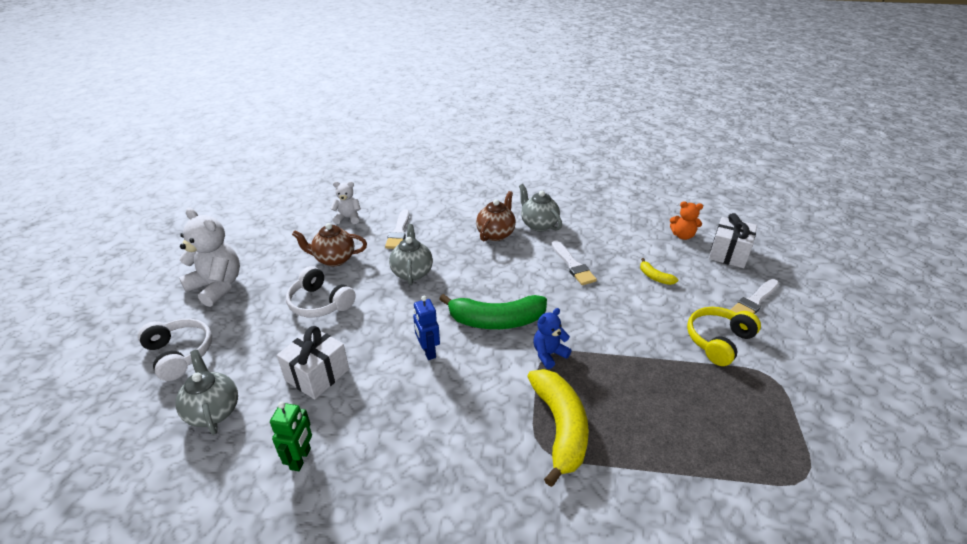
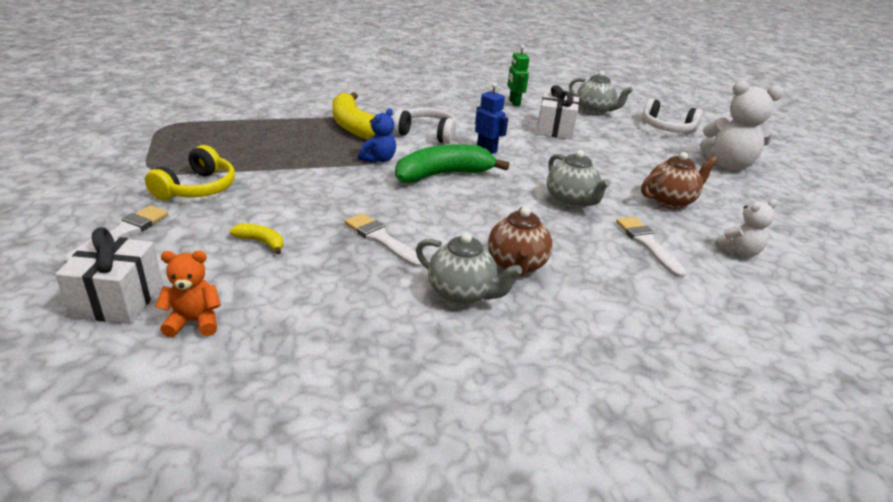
camera: 155 degrees right, 5 degrees down
(320, 303) = (621, 166): white headphones -> white headphones (426, 134)

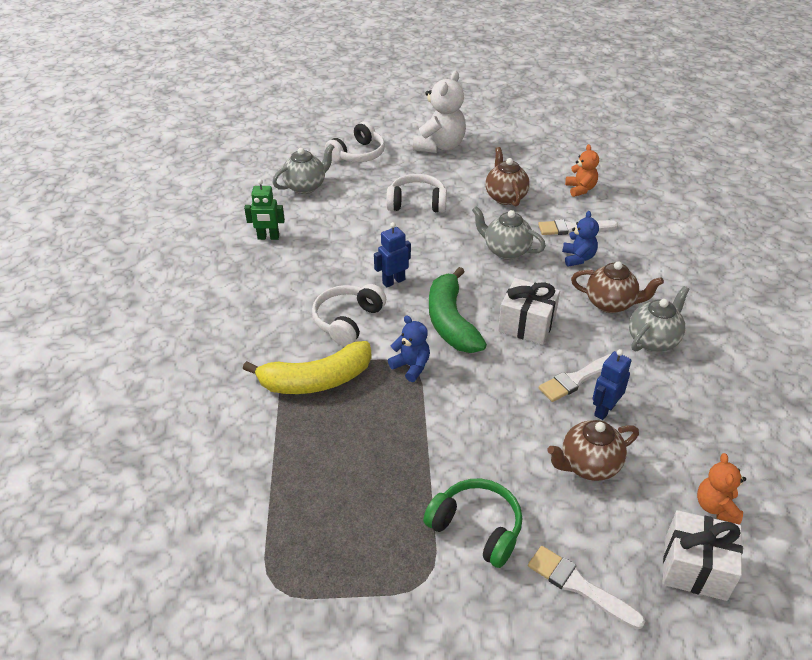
camera: 75 degrees left, 10 degrees up
(197, 188) = (476, 528): yellow headphones -> green headphones
(261, 242) = (588, 465): yellow banana -> brown teapot
(338, 254) = (604, 410): none -> blue robot
(555, 130) = (351, 224): white gift -> white gift (526, 325)
(571, 201) = (506, 251): grey teapot -> grey teapot turned 135 degrees counterclockwise
(590, 245) = (578, 258): none -> blue teddy bear
(614, 156) = (417, 203): none -> white headphones
(739, 252) = (580, 189): white teddy bear -> orange teddy bear

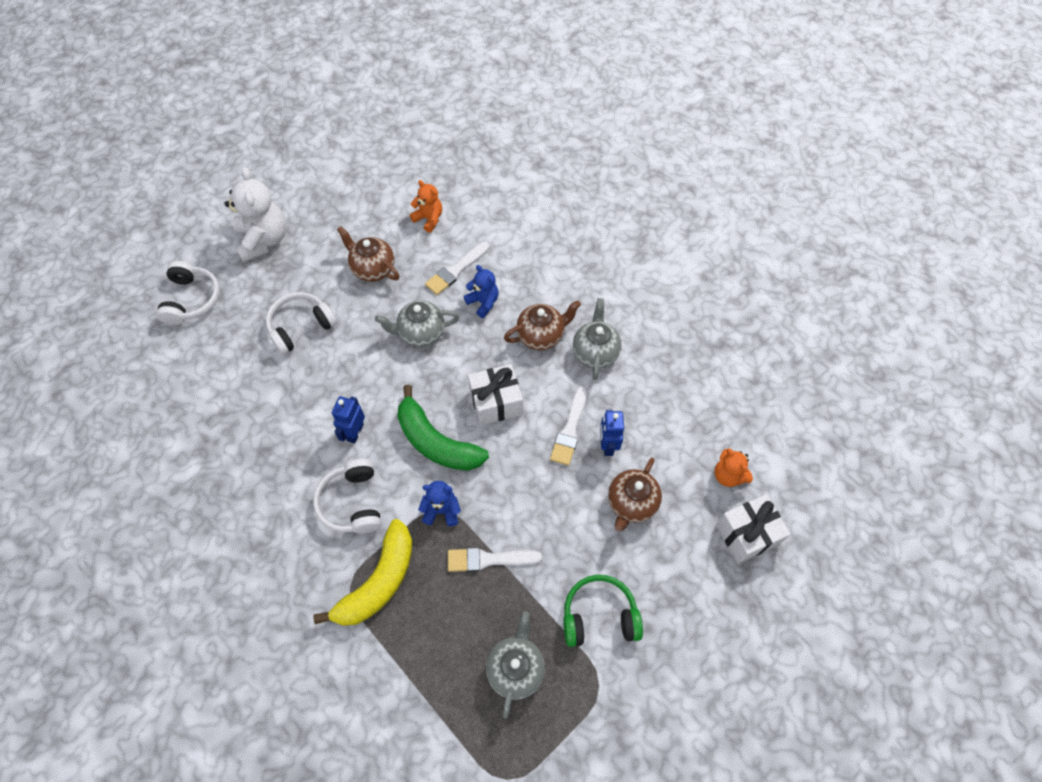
camera: 40 degrees left, 20 degrees up
(268, 237) = (196, 461): green robot -> none
(305, 186) = (176, 375): grey teapot -> grey teapot (516, 668)
(579, 586) = (693, 606): white brush -> white brush (489, 559)

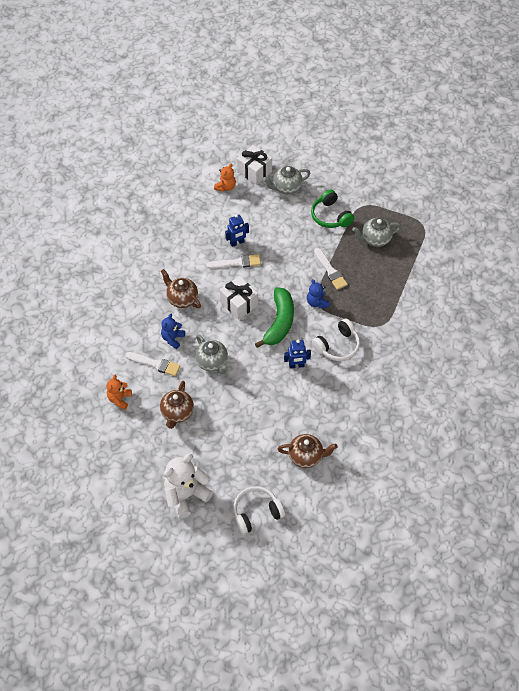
camera: 115 degrees left, 5 degrees down
(301, 327) = (242, 432): white headphones -> none
(379, 581) = (371, 313): yellow banana -> none
(595, 352) = (180, 268): grey teapot -> grey teapot (286, 188)
(631, 503) = (265, 222): brown teapot -> brown teapot (306, 456)

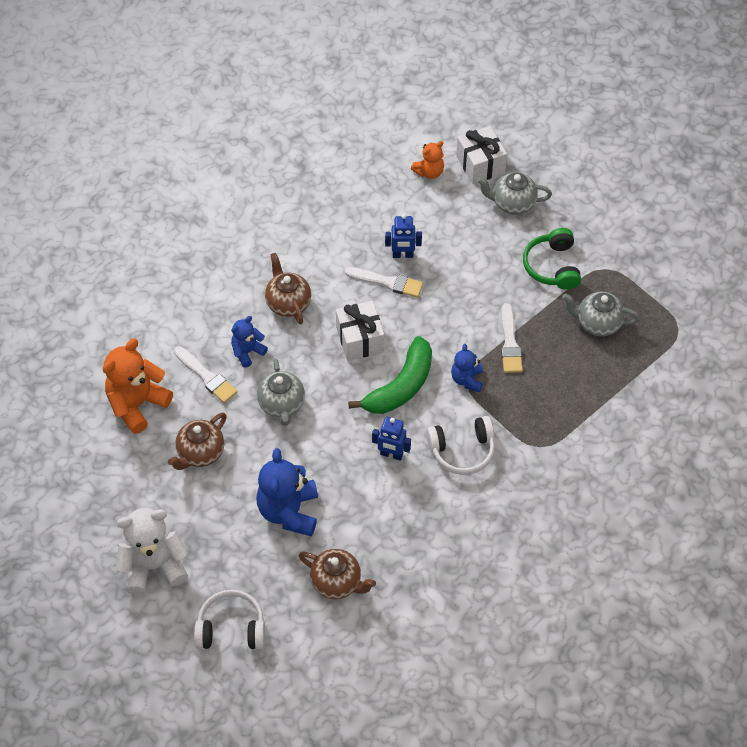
camera: 25 degrees right, 0 degrees up
(119, 399) = (137, 404): orange teddy bear -> orange teddy bear, size x1.79
(253, 426) = (289, 511): none -> blue teddy bear

